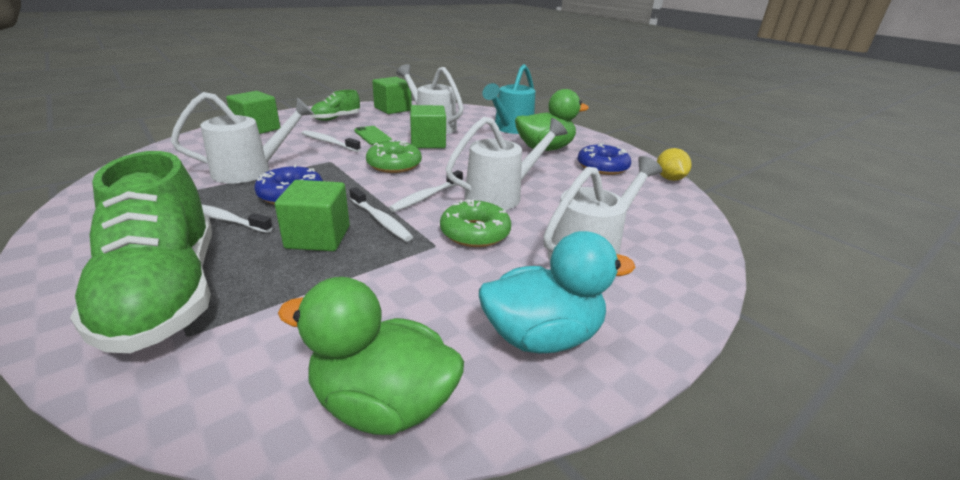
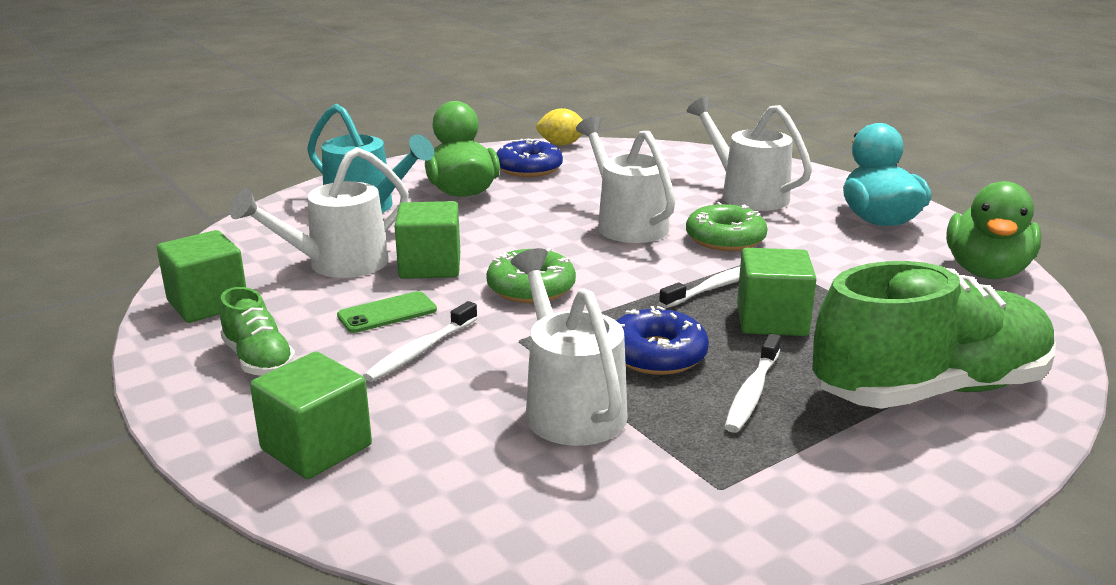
camera: 85 degrees left, 5 degrees down
(426, 197) = (641, 264): white toothbrush -> none

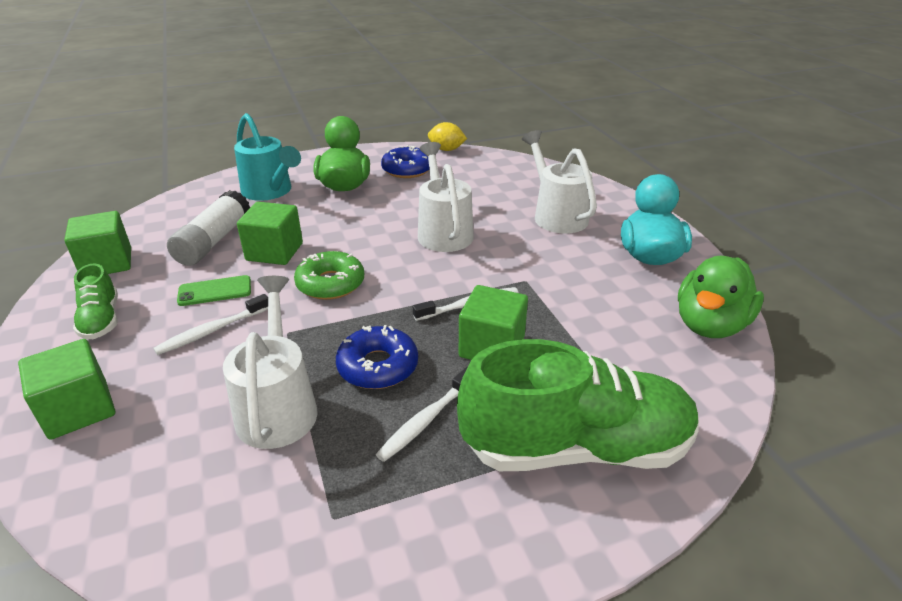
camera: 15 degrees right, 10 degrees up
(337, 264) = (214, 241): white watering can -> white glue stick
(725, 239) = (509, 257): green donut -> none

